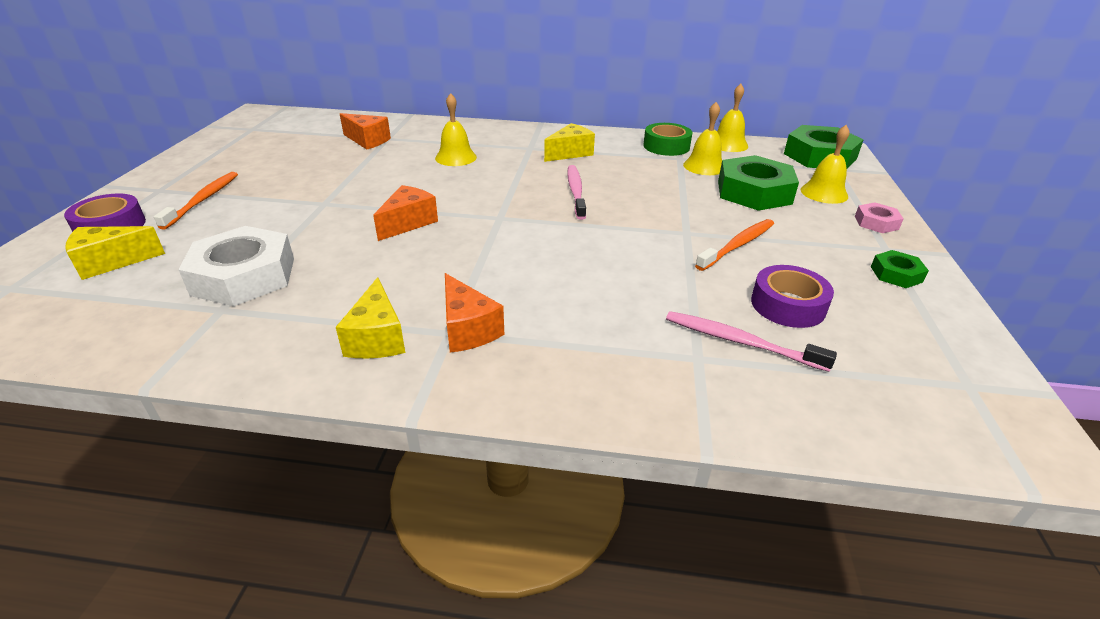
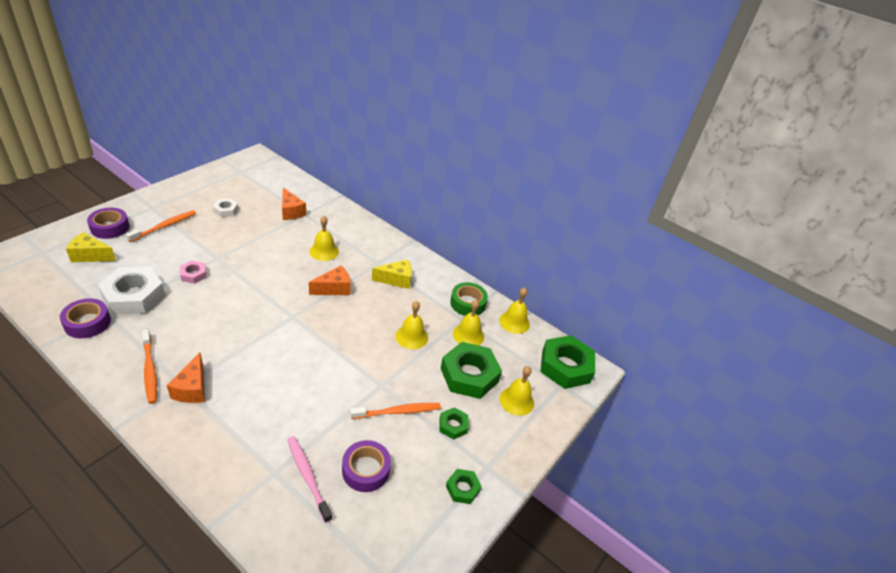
camera: 25 degrees right, 5 degrees up
(199, 330) = (87, 323): none -> purple tape
(277, 162) = (226, 210): none -> white nut
(377, 338) = (150, 370): yellow cheese -> orange toothbrush
(408, 223) = (242, 296): orange cheese -> orange cheese (334, 288)
(575, 191) = (359, 317): pink toothbrush -> none
(654, 186) = (411, 336): none -> yellow bell
(804, 233) = (453, 425): none -> green nut
(876, 223) = (513, 444): pink nut -> pink nut (193, 274)

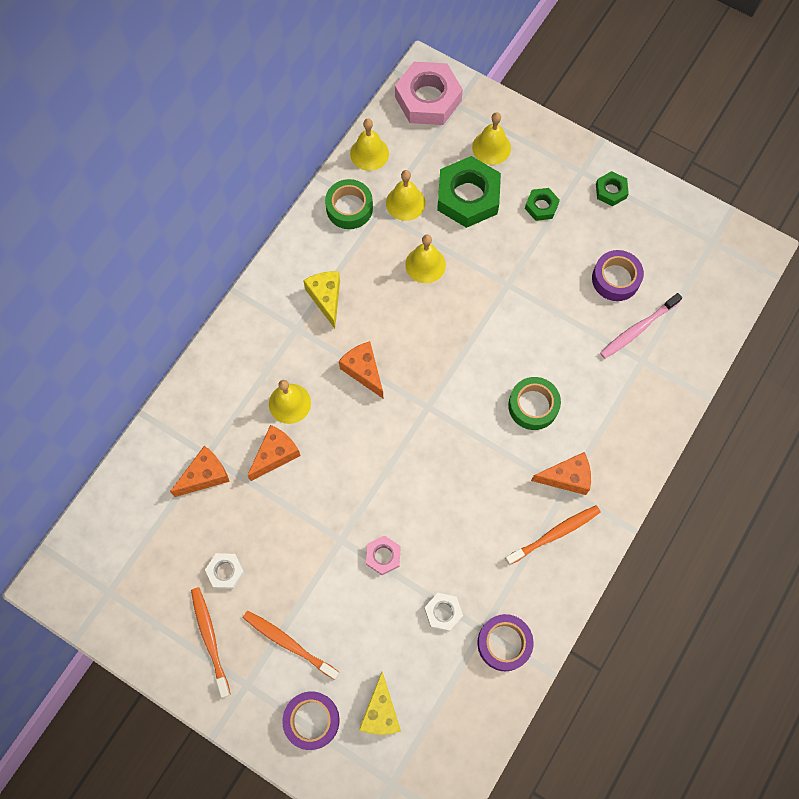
camera: 90 degrees left, 30 degrees up
(134, 296) = (443, 612): white nut -> white nut, size x0.49
(265, 379) = (533, 406): none -> green tape
(291, 240) = (275, 455): none -> orange cheese
(398, 411) = (538, 261): orange toothbrush -> orange toothbrush (210, 638)
(565, 366) = (428, 99): green nut -> pink nut

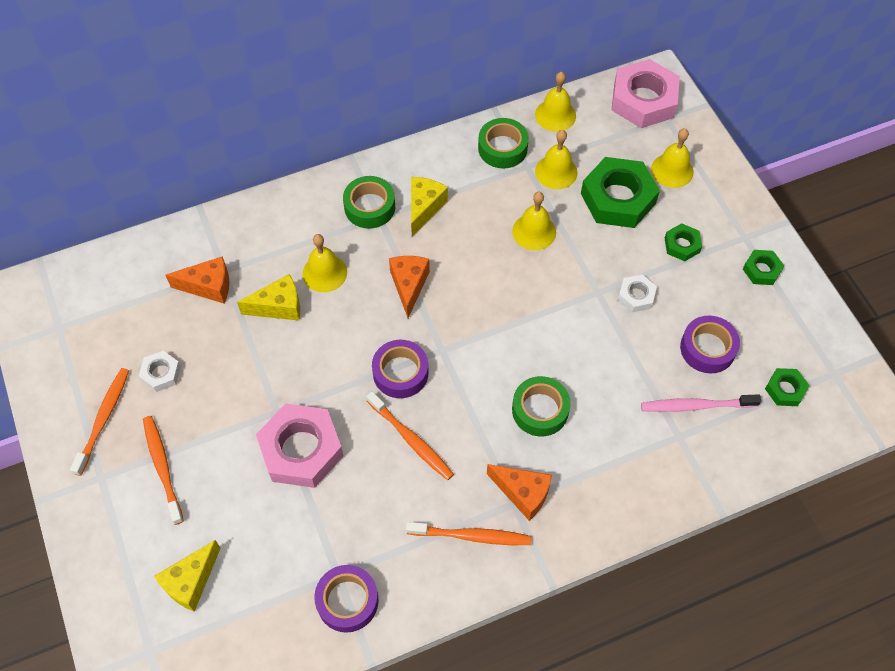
camera: 35 degrees right, 10 degrees down
(275, 455) = (279, 306): orange cheese -> yellow cheese
(282, 325) = (369, 207): none -> green tape
(312, 720) = (128, 546): purple tape -> purple tape (400, 373)
(383, 556) = (301, 450): pink nut -> pink nut, size x2.04
(443, 612) = (314, 534): white nut -> white nut (636, 296)
(458, 492) = (411, 440): none -> orange toothbrush
(688, 276) = (785, 389): none -> green nut

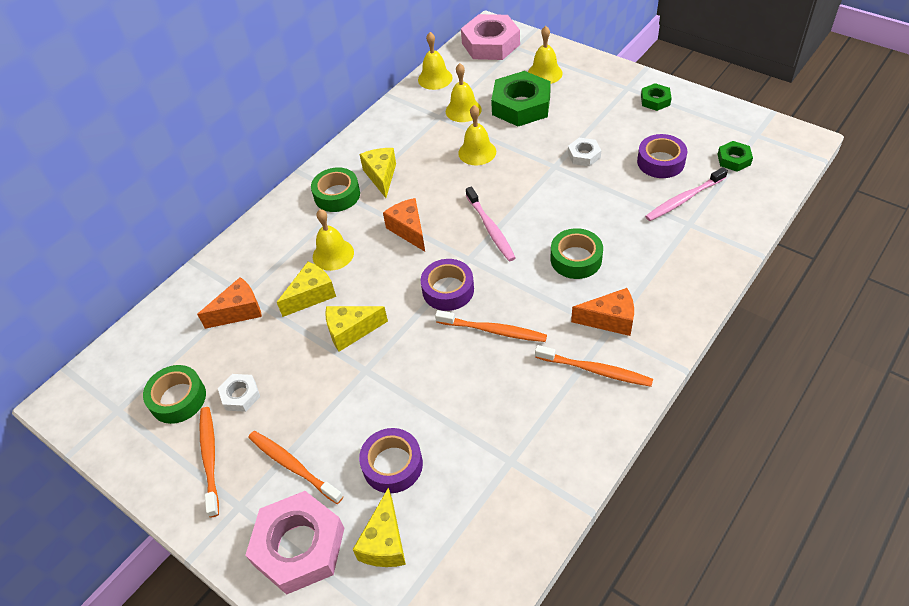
camera: 25 degrees left, 10 degrees down
(289, 365) = (351, 331): none -> yellow cheese
(301, 450) = (408, 386): pink nut -> pink nut (299, 546)
(347, 601) = (534, 476): purple tape -> purple tape (392, 465)
(472, 536) = (596, 370): orange toothbrush -> orange toothbrush turned 45 degrees clockwise
(485, 329) = (491, 229): none -> pink toothbrush
(502, 148) = (412, 114): green tape -> green tape (178, 399)
(682, 245) = (589, 111): green nut -> none

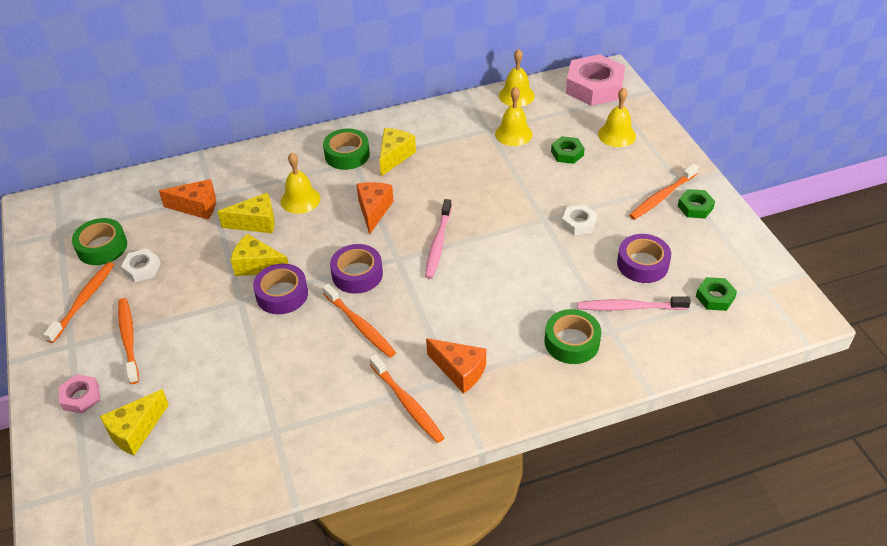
camera: 30 degrees right, 5 degrees down
(299, 546) = (81, 397): pink nut -> pink nut, size x0.49
(392, 465) = (192, 380): purple tape -> purple tape (282, 294)
(477, 152) = (490, 175): yellow bell -> none
(521, 105) = (567, 153): green nut -> green nut, size x0.49
(576, 259) = (482, 306): green tape -> green tape (571, 342)
(624, 104) = (661, 197): none -> orange toothbrush

